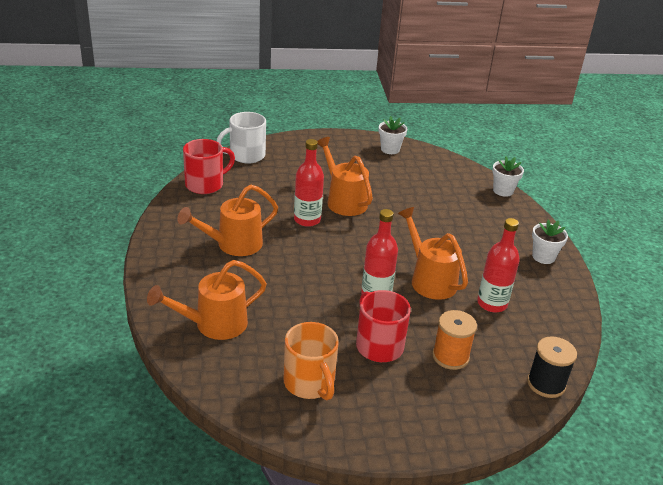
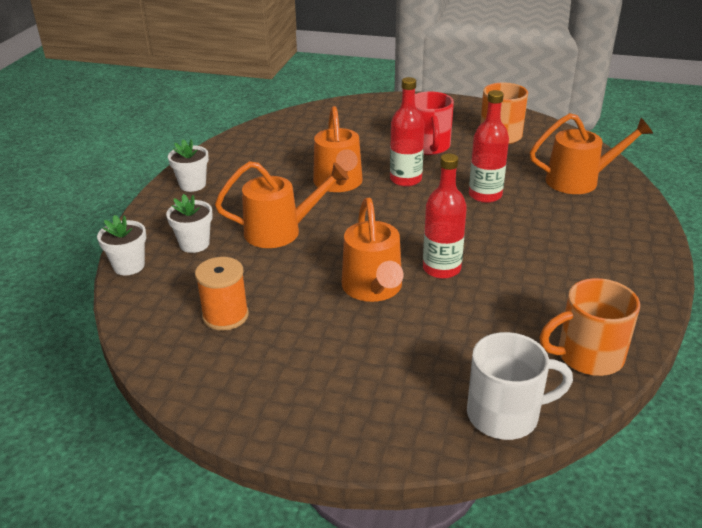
camera: 155 degrees left, 0 degrees up
(205, 184) = (587, 356): red mug -> orange mug
(233, 245) = (552, 251): orange watering can -> orange watering can (281, 231)
(390, 149) = (219, 380): white flower pot -> white flower pot (194, 244)
(450, 356) = (372, 133): orange spool -> orange spool (225, 316)
(492, 304) = (297, 158): red bottle -> red bottle (485, 195)
(546, 384) = (312, 111): black spool -> none

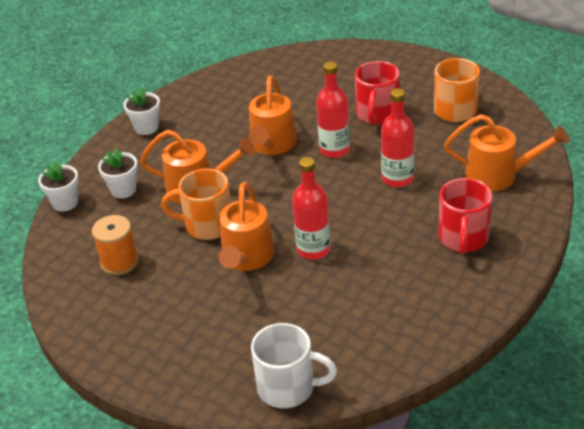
camera: 20 degrees right, 5 degrees up
(586, 236) = (463, 239): none -> red mug
(587, 356) = (385, 353): orange mug -> orange mug (207, 225)

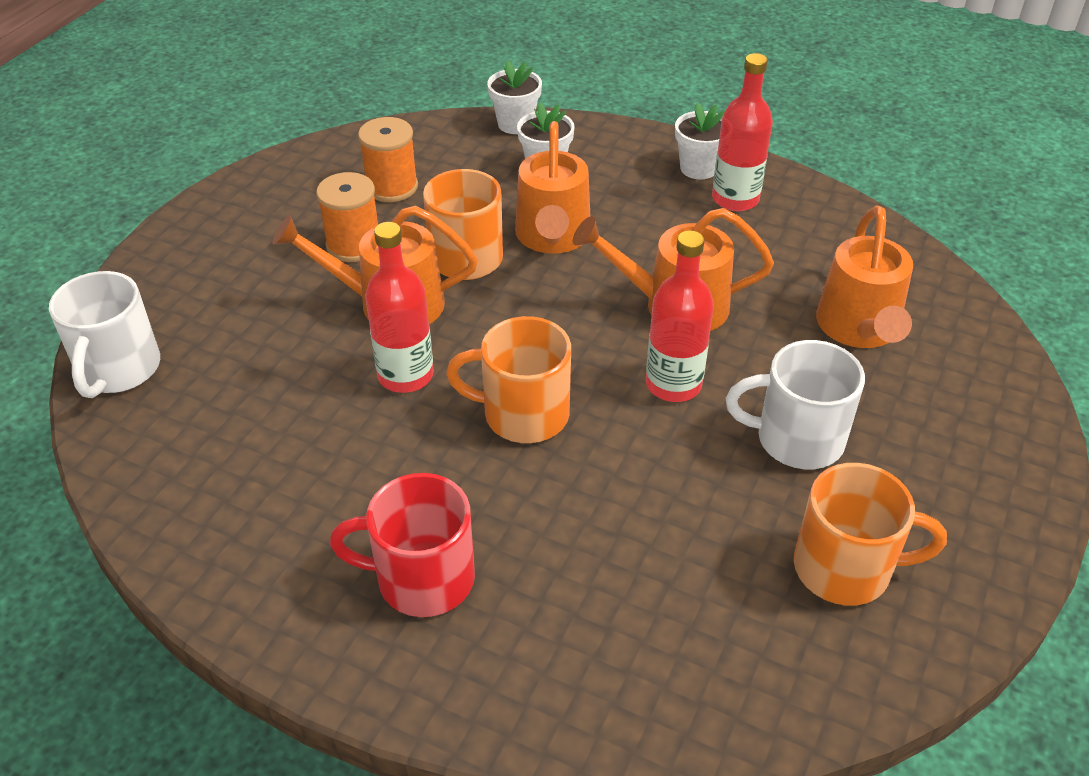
camera: 80 degrees right, 5 degrees up
(181, 278) = (354, 245): none -> orange spool
(350, 203) = (523, 414): none -> orange mug
(377, 114) = (796, 439): red mug -> white mug
(397, 178) = (596, 476): red bottle -> red bottle (735, 199)
(499, 176) = (619, 645): orange watering can -> orange watering can (859, 330)

